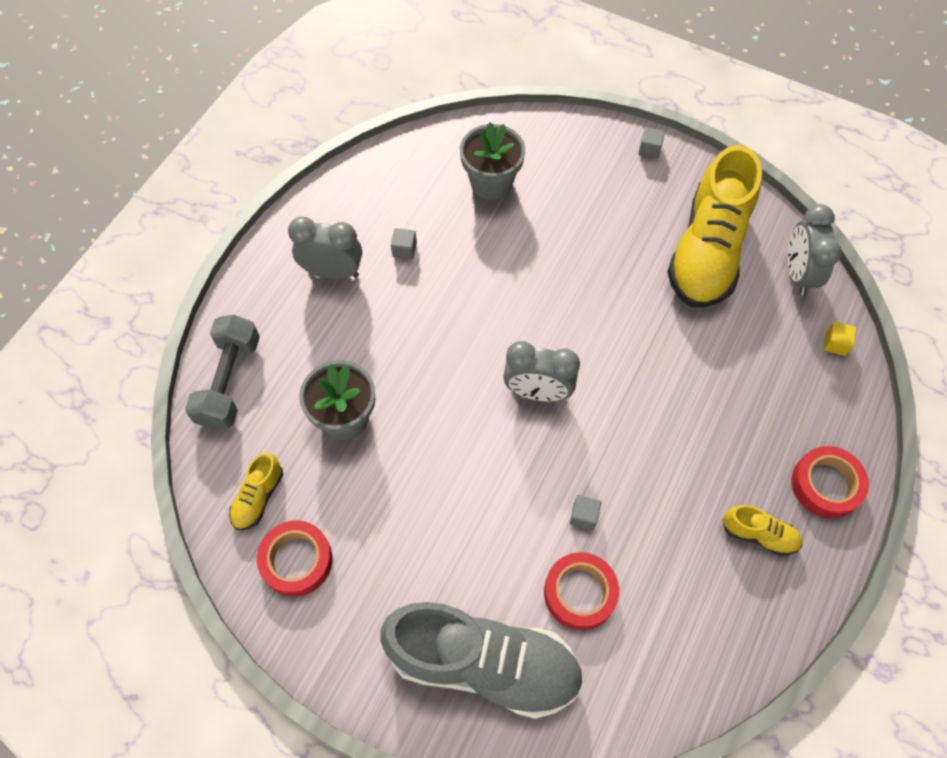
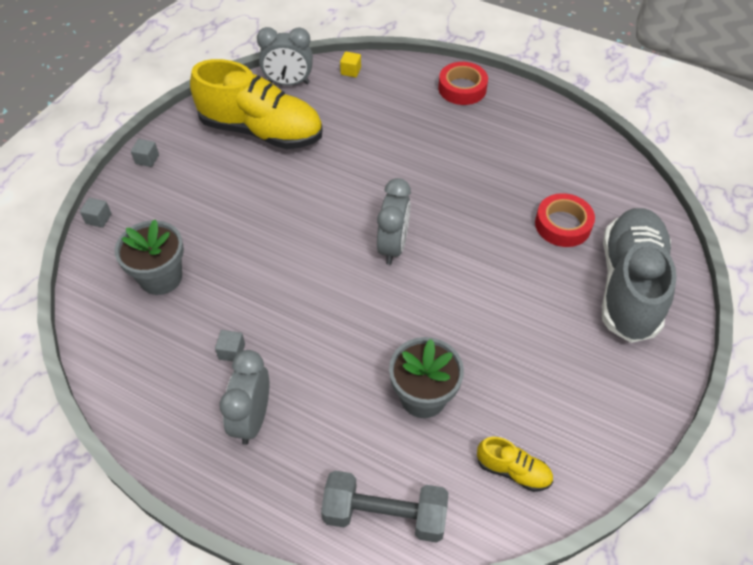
camera: 90 degrees left, 10 degrees down
(297, 560) = (570, 429): red tape -> none
(584, 516) = (501, 220): grey cube -> grey cube (98, 219)
(758, 534) = (503, 124): yellow shoe -> none

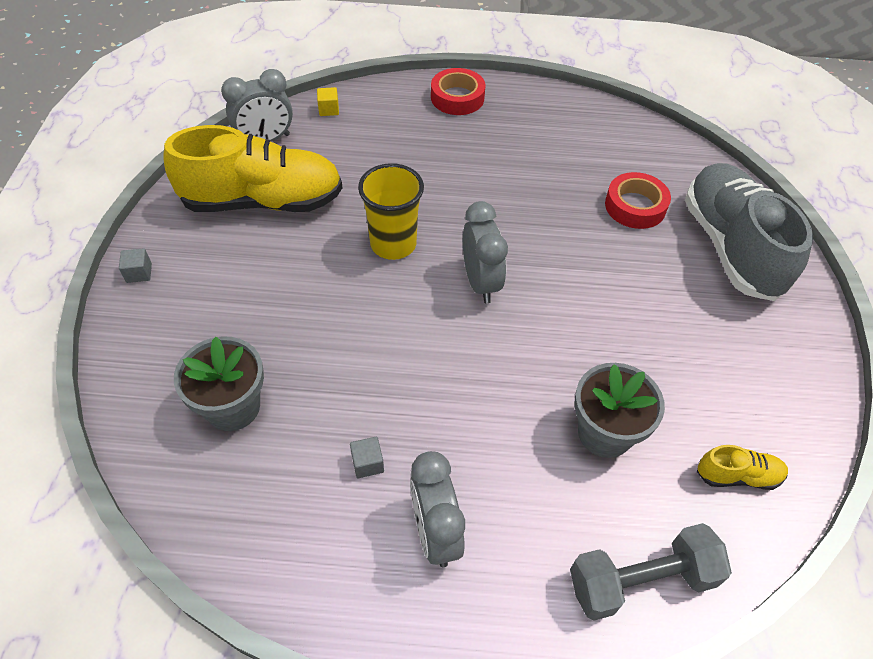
camera: 25 degrees left, 0 degrees up
(98, 219) = (113, 363): grey cube -> none
(341, 194) = (393, 244): none -> yellow cup

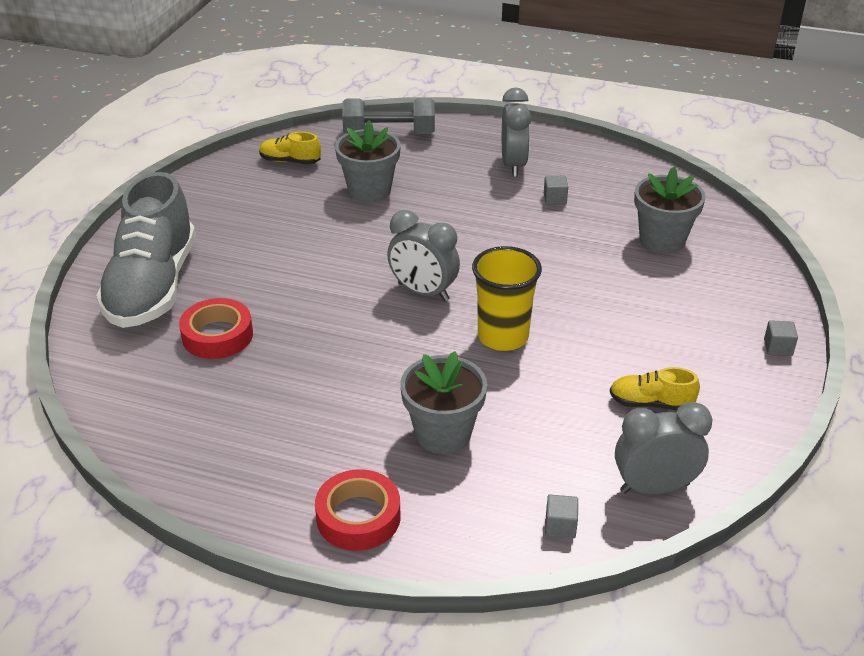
camera: 165 degrees left, 15 degrees down
(263, 201) = (651, 403): yellow shoe -> yellow shoe, size x0.43
(329, 109) = (560, 526): yellow cube -> grey cube
(420, 154) = (443, 434): none -> grey flower pot
(480, 282) = (423, 292): grey clock -> grey clock turned 60 degrees counterclockwise

